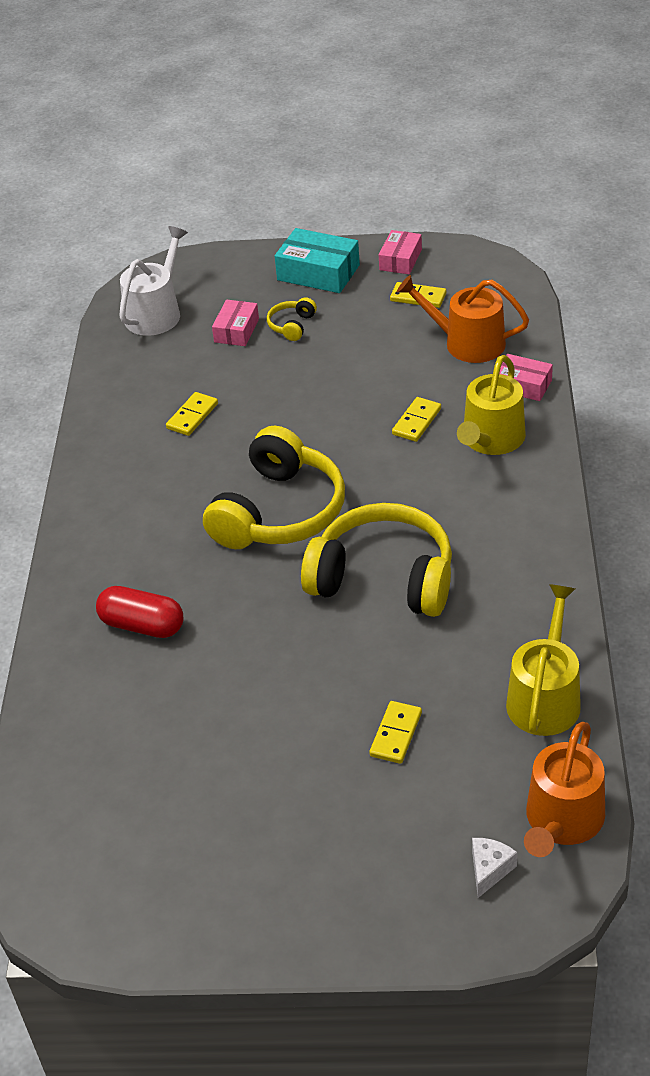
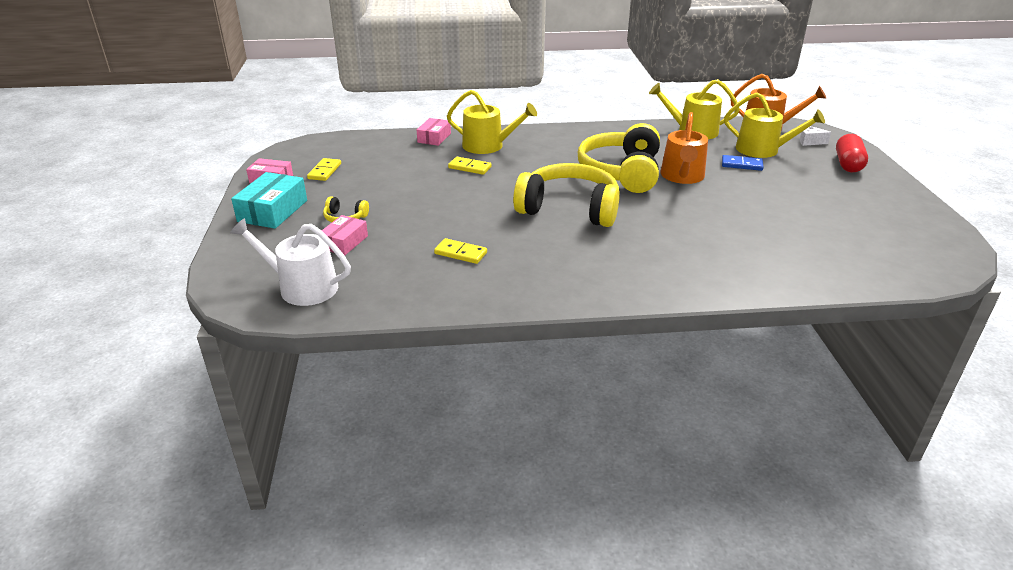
camera: 100 degrees left, 10 degrees down
(142, 625) = (702, 252): red capsule -> red capsule (848, 164)
(236, 330) = (344, 242): pink box -> pink box turned 75 degrees counterclockwise
(395, 734) = (741, 165): yellow domino -> blue domino
(455, 782) = (763, 150): none -> yellow watering can
(467, 343) = (385, 154): orange watering can -> orange watering can (682, 176)

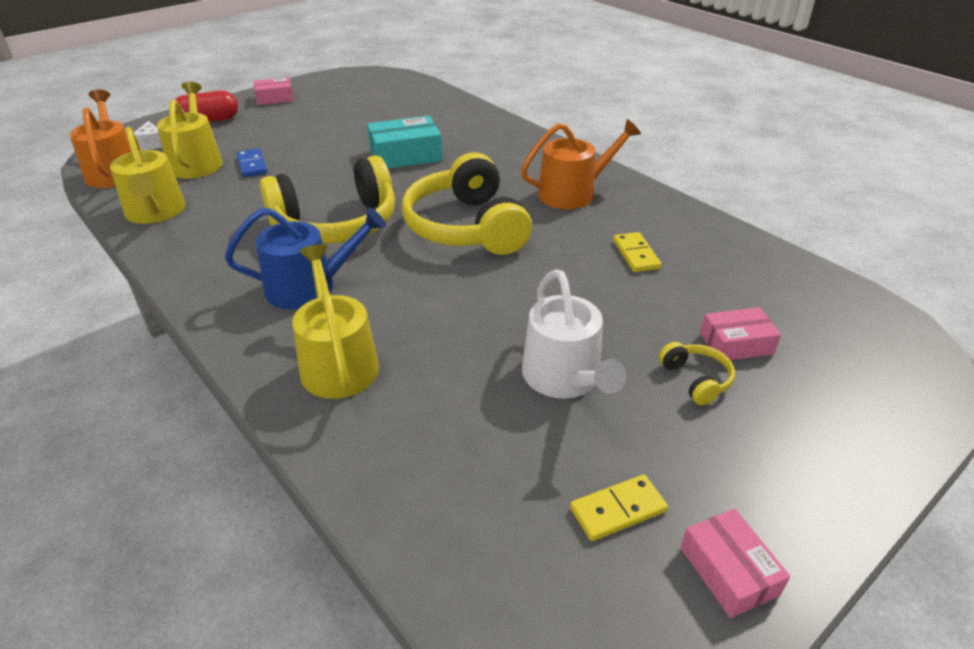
camera: 125 degrees left, 5 degrees up
(273, 211) = (786, 472): turquoise box -> turquoise box (405, 155)
(302, 287) = (836, 320): white watering can -> white watering can (565, 378)
(434, 138) = (351, 446): pink box -> pink box (275, 98)
(469, 167) = (434, 343): yellow domino -> none
(559, 152) = (309, 287): none -> blue watering can
(682, 176) = (315, 188): orange watering can -> orange watering can (573, 193)

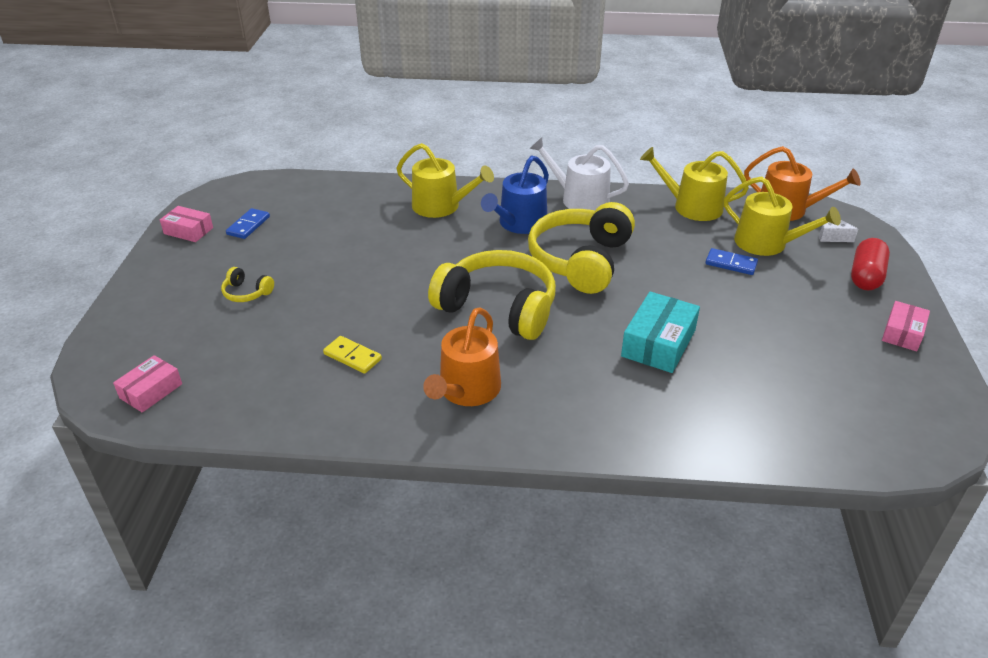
camera: 135 degrees right, 0 degrees up
(565, 378) = (320, 257): white watering can -> white watering can (579, 199)
(618, 510) = (248, 225): yellow domino -> blue domino
(736, 344) = (233, 326): pink box -> pink box (151, 391)

